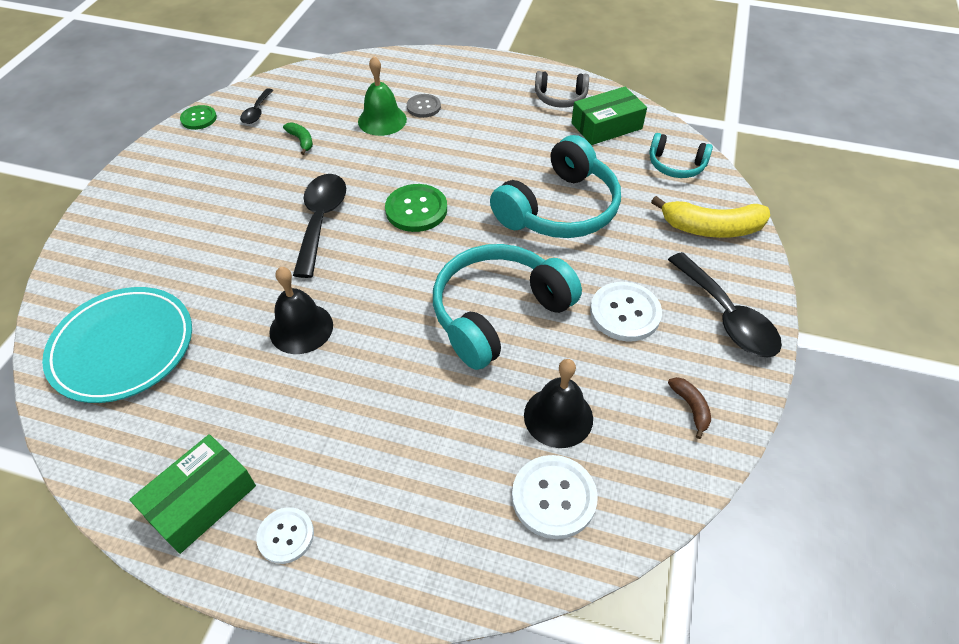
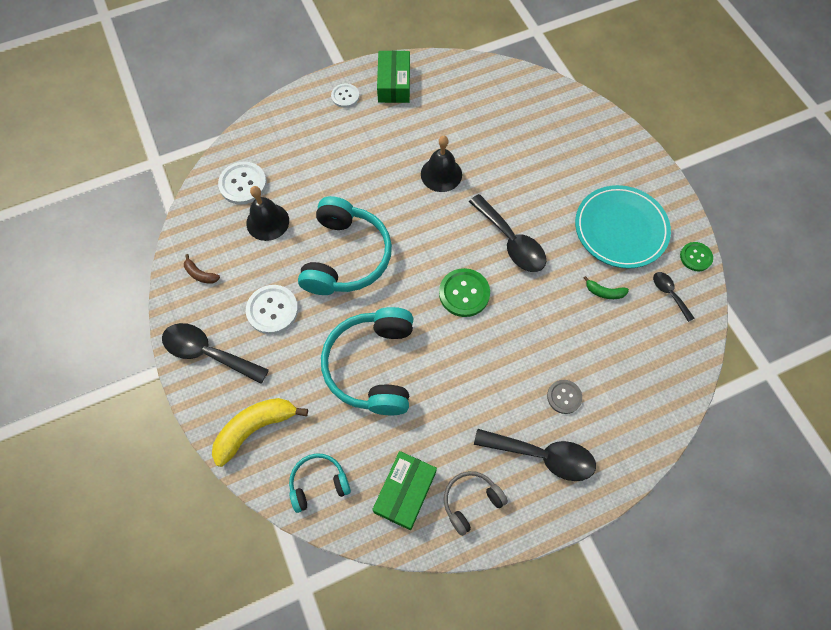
camera: 140 degrees right, 15 degrees up
(123, 347) = (512, 107): turquoise plate -> turquoise plate (620, 229)
(382, 120) = (576, 357): green bell -> none
(480, 90) = (542, 455): none -> black spoon

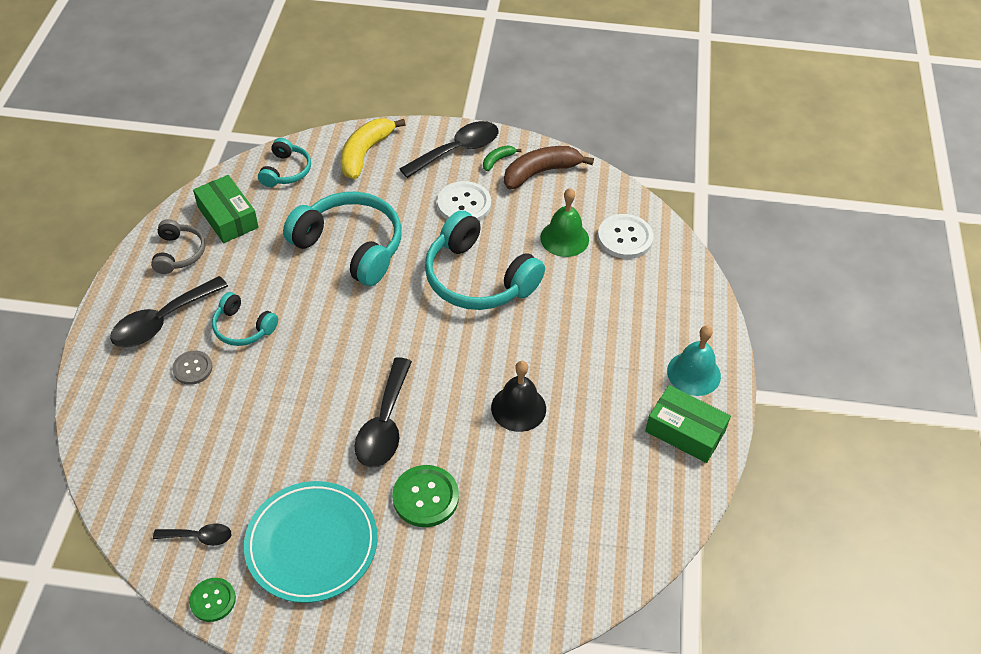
camera: 120 degrees right, 15 degrees down
(200, 274) = (540, 172): brown banana -> brown banana, size x2.03
(255, 428) = (365, 153): yellow banana -> yellow banana turned 150 degrees counterclockwise
(267, 222) = (564, 238): black bell -> green bell
(345, 96) = (693, 373): white button -> turquoise bell
(464, 293) = (361, 350): green button -> green button (425, 497)
(504, 389) = (243, 328): none -> turquoise headphones
(511, 241) = (384, 424): black spoon -> black spoon turned 75 degrees counterclockwise
(604, 292) = (256, 473): green banana -> green banana (497, 160)

